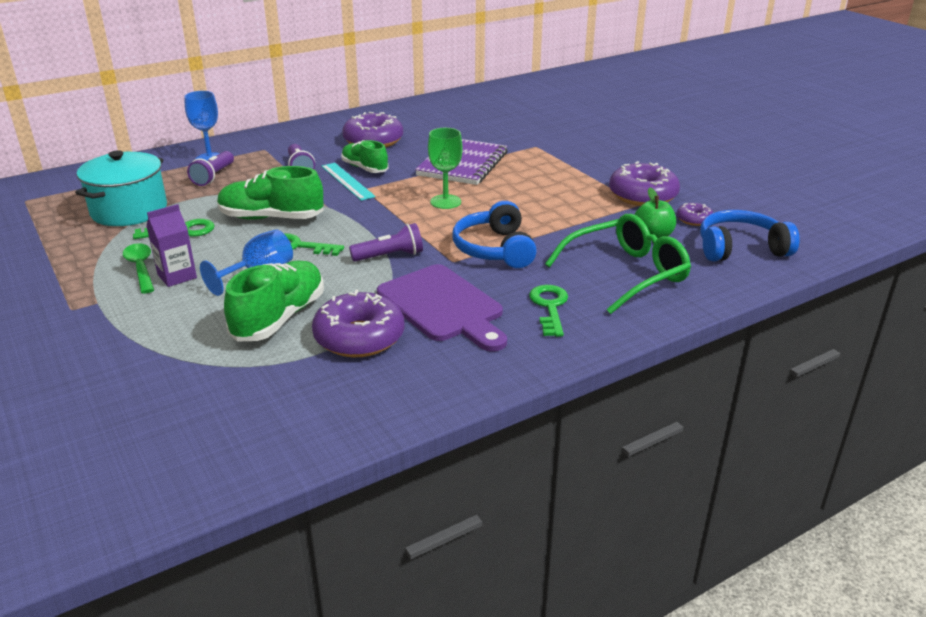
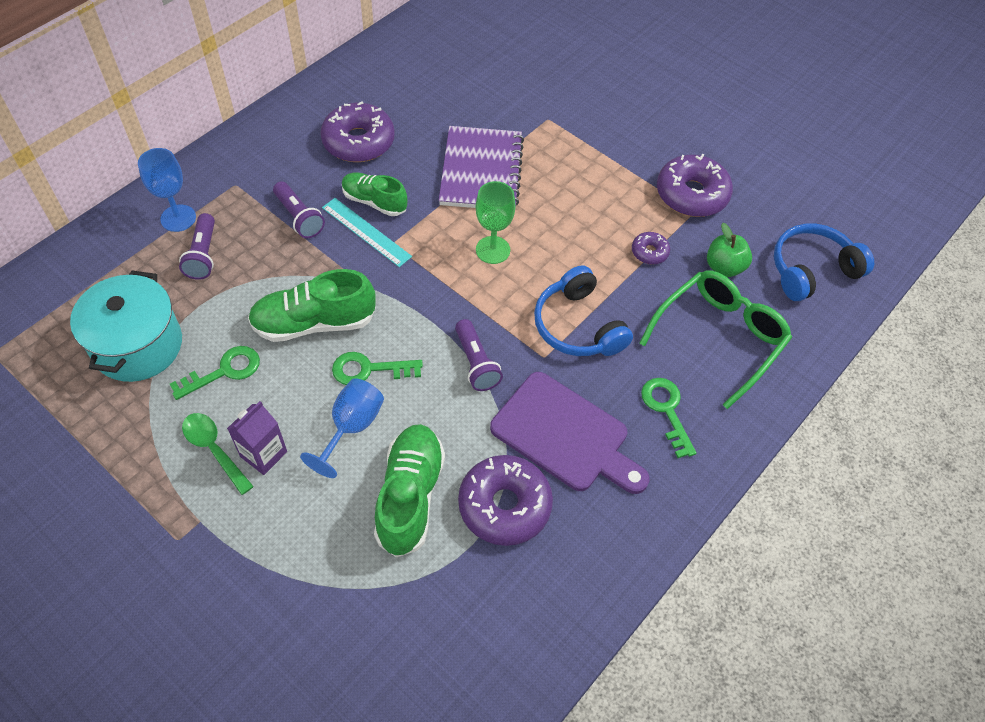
camera: 20 degrees left, 25 degrees up
(390, 256) = (476, 363): purple flashlight -> purple flashlight turned 105 degrees clockwise
(694, 219) = (754, 228): purple donut -> purple donut (649, 252)

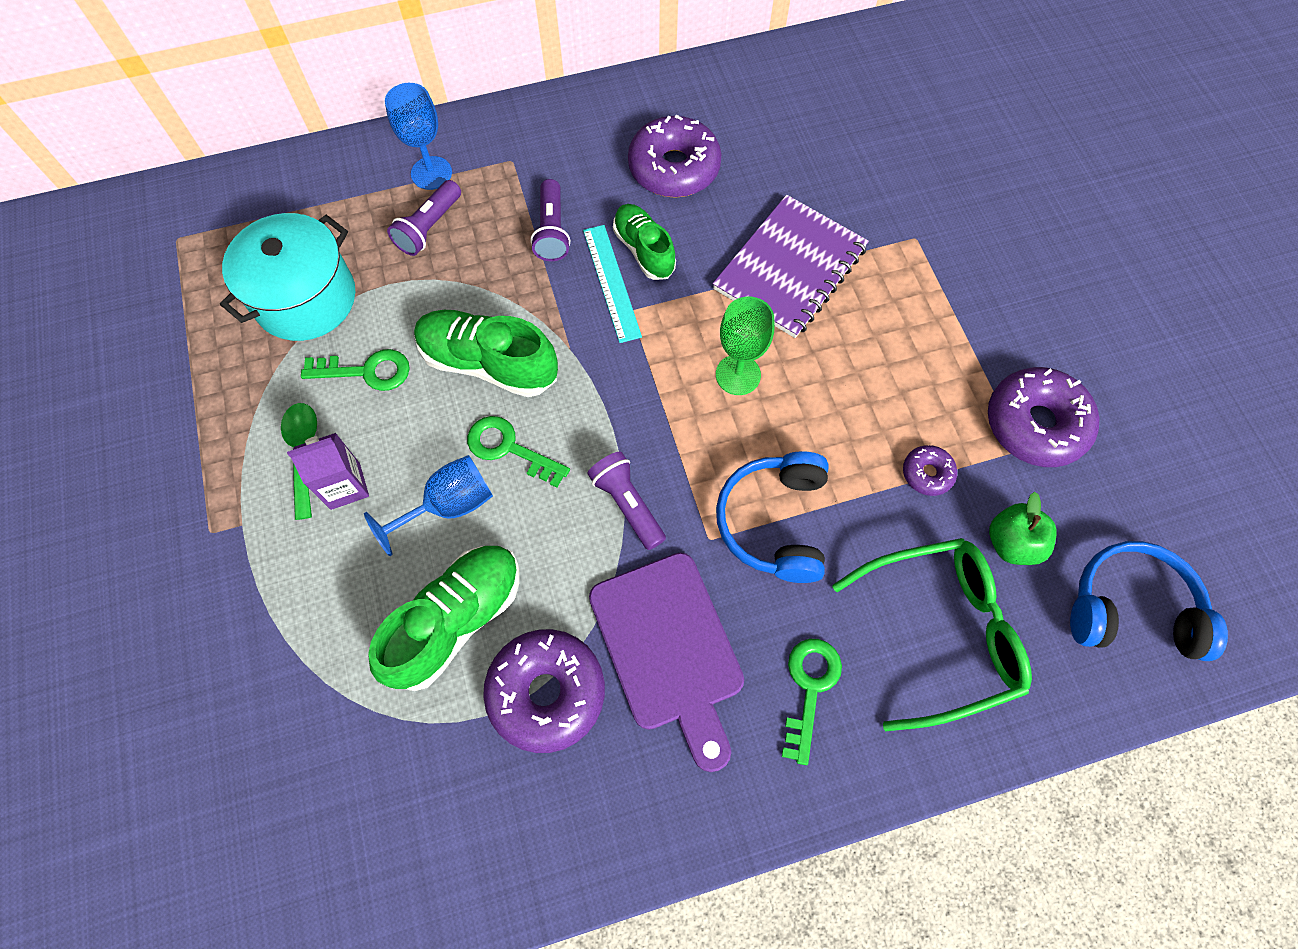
camera: 35 degrees right, 10 degrees up
(476, 363) = (627, 504): purple flashlight -> purple flashlight turned 135 degrees clockwise

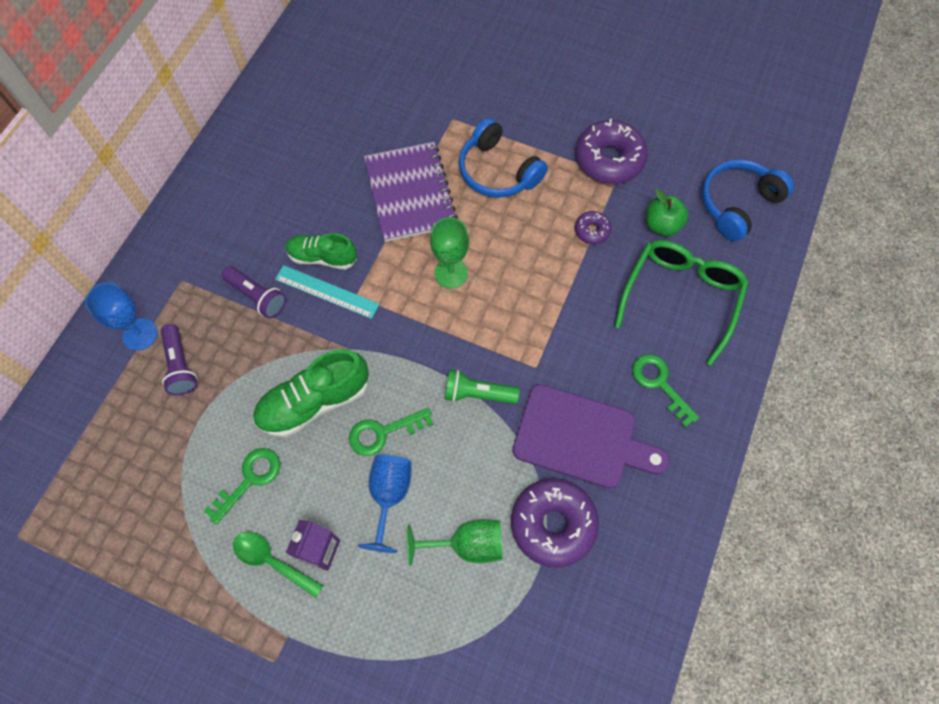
camera: 50 degrees left, 0 degrees up
(305, 299) = (156, 481): turquoise pot -> none
(456, 621) = (467, 544): green shoe -> green goblet
(627, 504) = (477, 393): purple flashlight -> green flashlight
(674, 168) = (283, 197): purple donut -> none
(774, 522) = (554, 326): blue headphones -> blue headphones (497, 171)

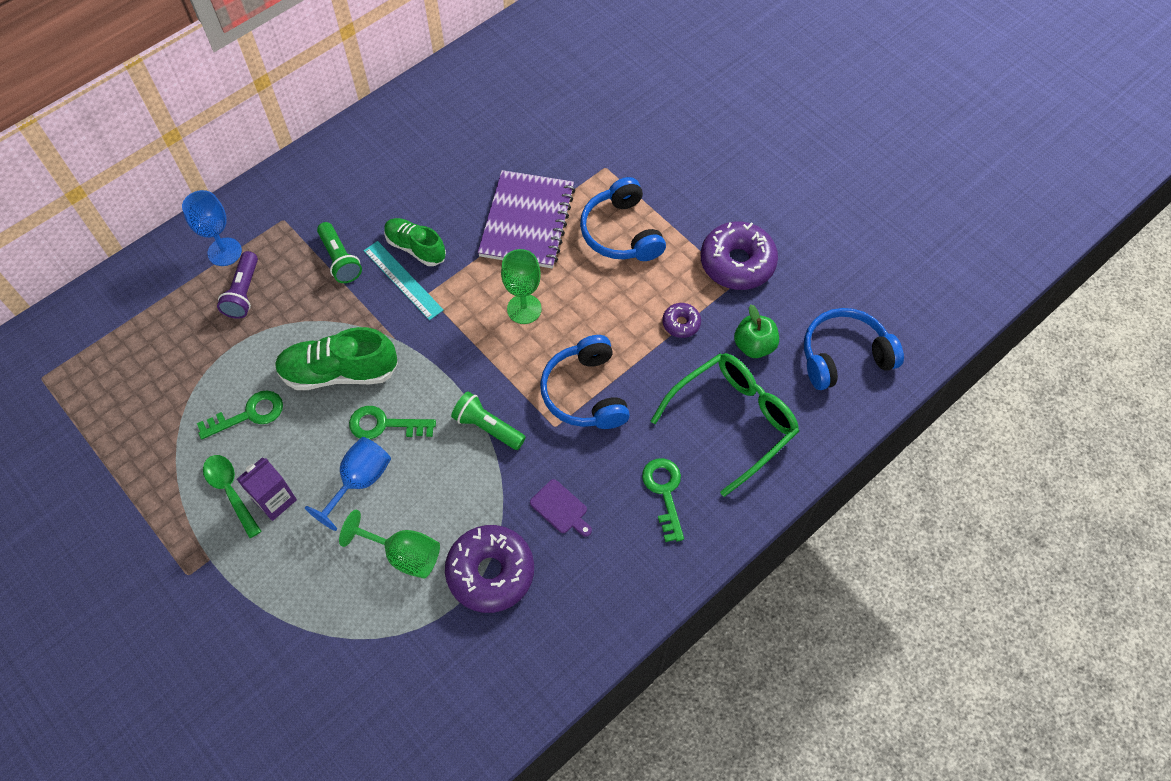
camera: 25 degrees right, 5 degrees down
(257, 297) = (340, 260): purple flashlight -> green flashlight
(545, 326) = (585, 393): none -> blue headphones
(581, 438) = (560, 508): purple cutting board -> purple cutting board, size x0.44

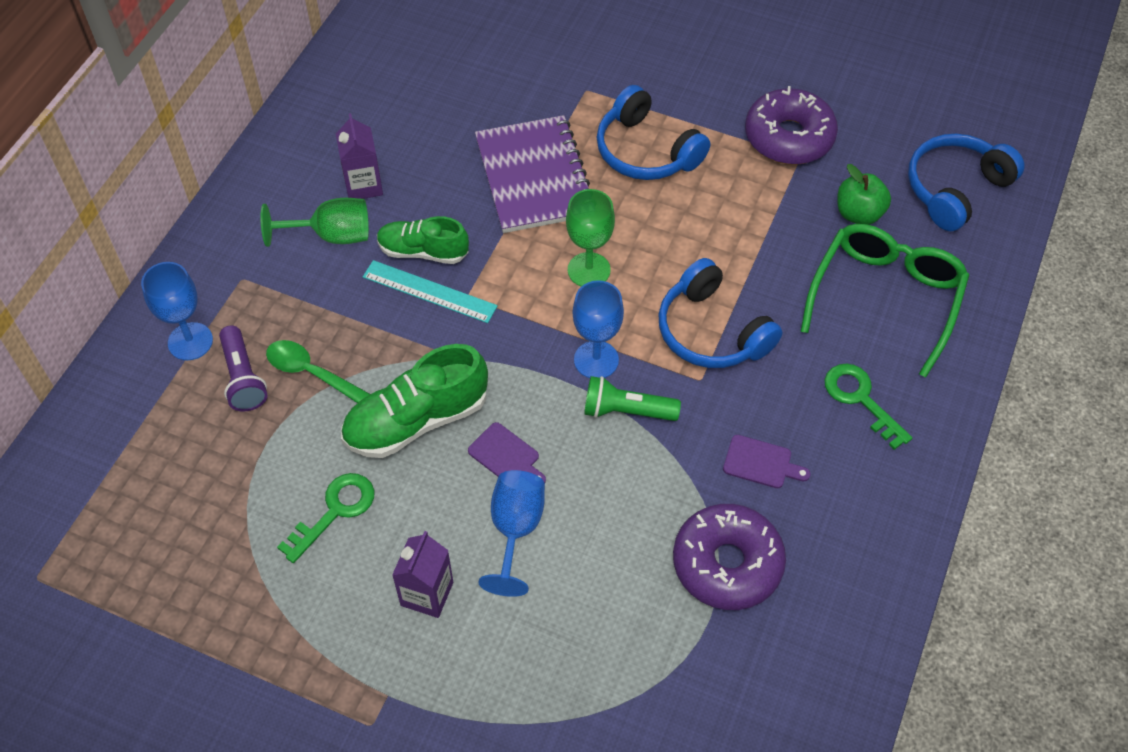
camera: 25 degrees left, 5 degrees down
(230, 491) = (366, 607): green spoon -> green spoon (311, 372)
(340, 260) = (340, 297): green flashlight -> none
(384, 425) = (506, 456): green key -> purple cutting board
(403, 181) = (363, 185): none -> purple carton
(404, 554) = (617, 588): green goblet -> green goblet (332, 235)
(489, 379) = (596, 360): none -> blue goblet
(681, 323) = (769, 220): purple donut -> none

